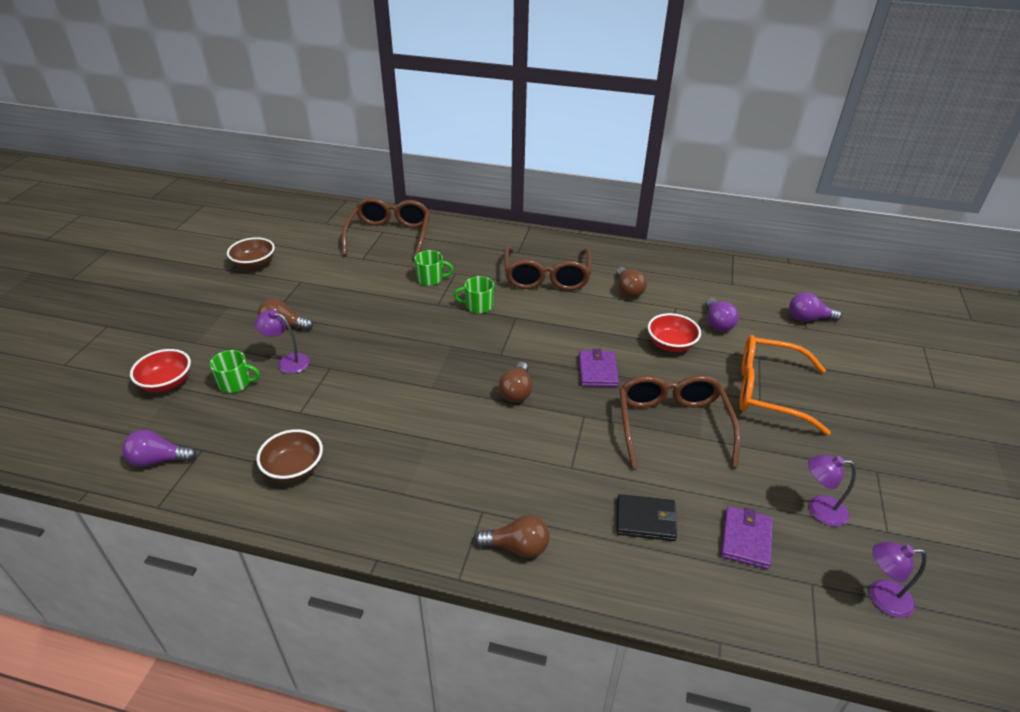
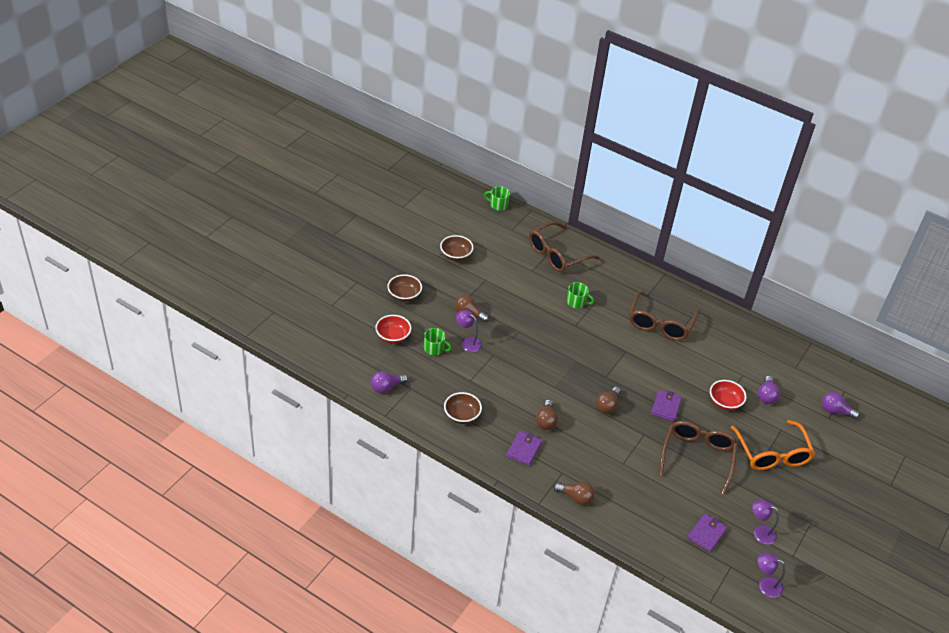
camera: 15 degrees right, 5 degrees up
(158, 460) = (386, 387): purple light bulb -> purple light bulb turned 45 degrees counterclockwise
(182, 326) = (404, 295): none -> brown bowl
(390, 236) = (556, 255): brown glasses -> brown glasses turned 150 degrees counterclockwise
(409, 492) = (524, 449): none -> purple wallet
(478, 306) = (603, 334): green mug -> green mug (498, 205)
(628, 290) = (715, 351): brown light bulb -> brown light bulb (546, 421)
(645, 520) = (654, 506): black wallet -> none
(767, 391) = (772, 454): orange glasses -> orange glasses turned 135 degrees counterclockwise

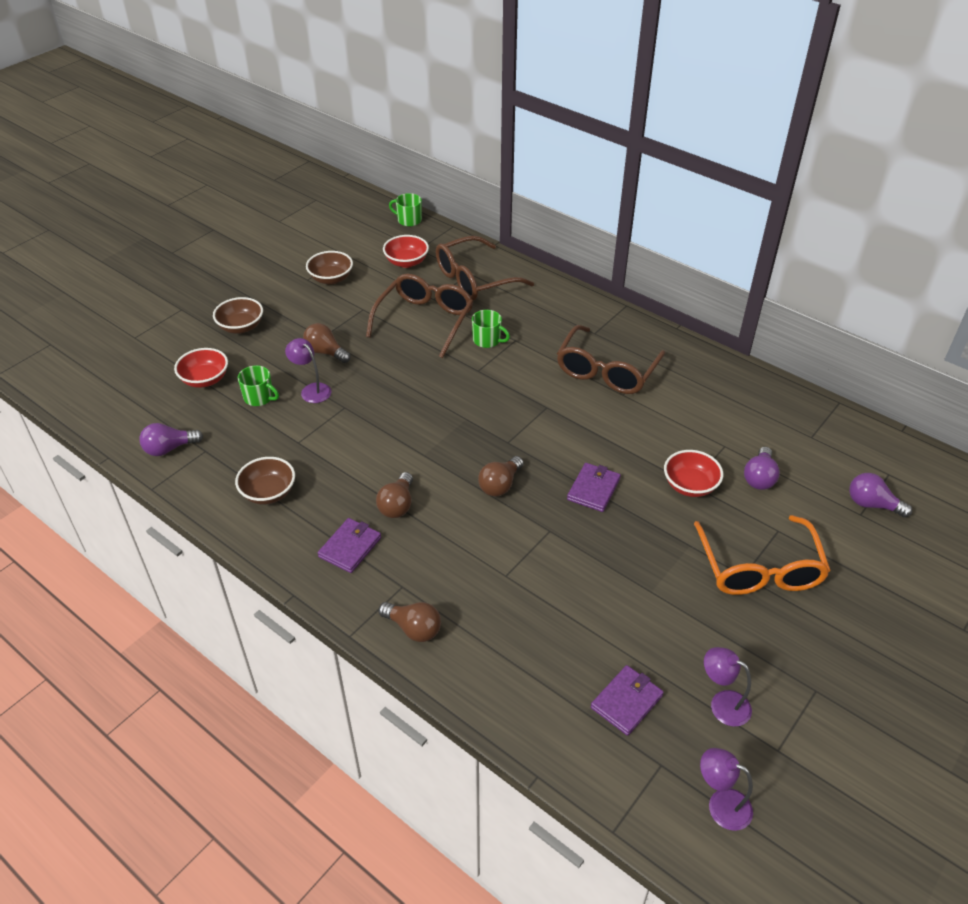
camera: 10 degrees right, 0 degrees up
(505, 241) = (406, 262): none -> red bowl
(697, 456) = (631, 569): brown glasses -> brown glasses (425, 320)

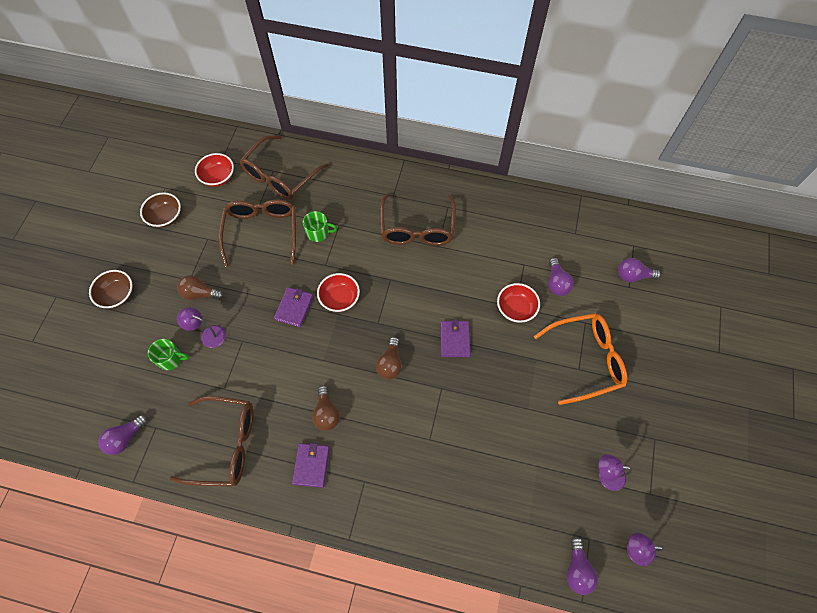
camera: 25 degrees left, 20 degrees up
(205, 379) = (117, 360): red bowl -> red bowl (339, 298)
(268, 492) = (226, 444): brown bowl -> brown glasses
(408, 220) = (198, 132): green mug -> none
(413, 628) = (389, 512): brown light bulb -> none
(626, 701) = (549, 502): purple wallet -> purple wallet (294, 308)
(626, 792) = (577, 569): none -> purple light bulb
(759, 569) = (586, 359): orange glasses -> orange glasses turned 75 degrees counterclockwise

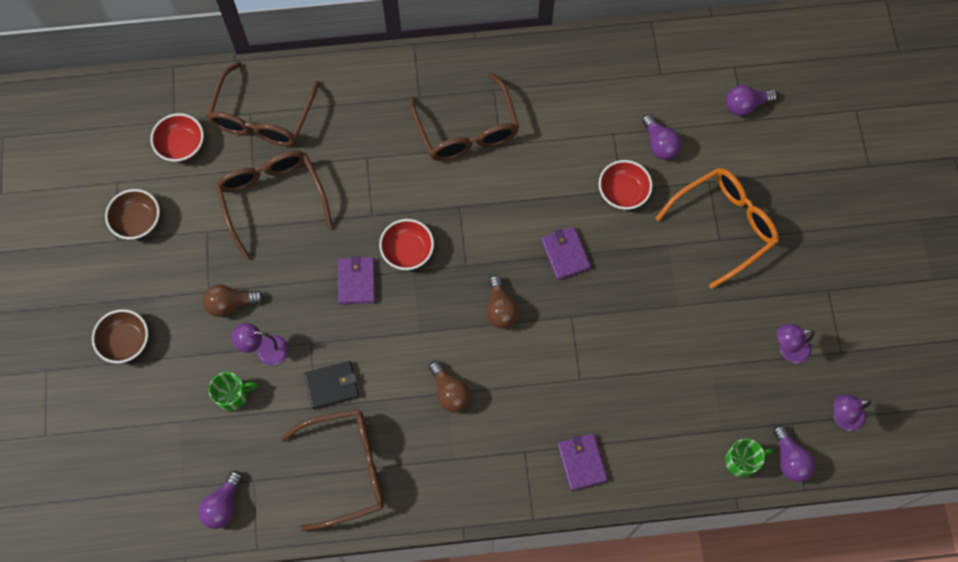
camera: 20 degrees left, 5 degrees up
(243, 377) = (332, 385): none -> black wallet
(311, 465) = (457, 456): purple wallet -> purple wallet (581, 462)
(318, 233) = (345, 176): green mug -> green mug (742, 461)

